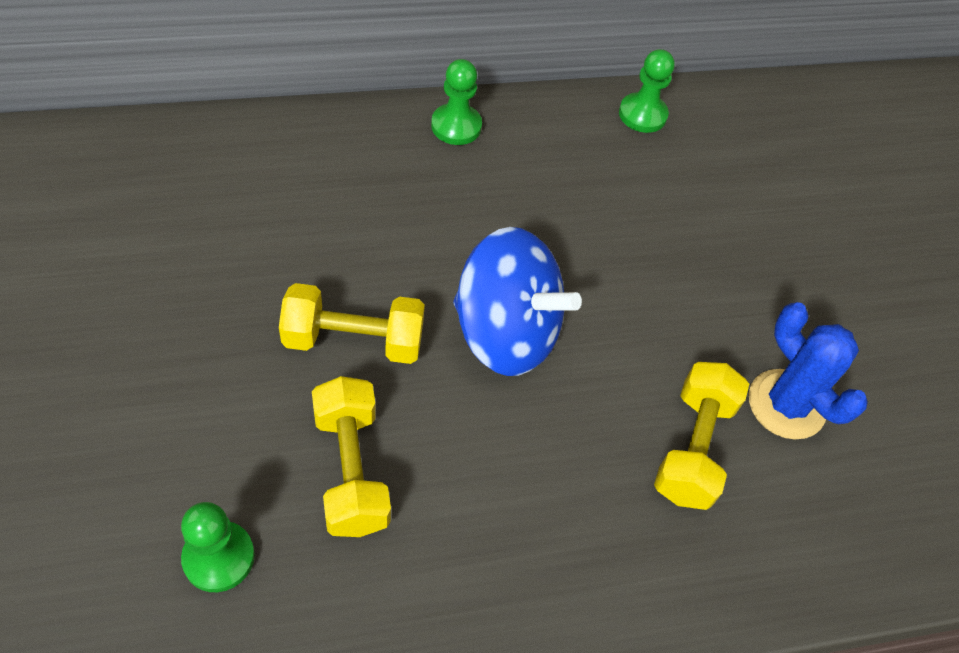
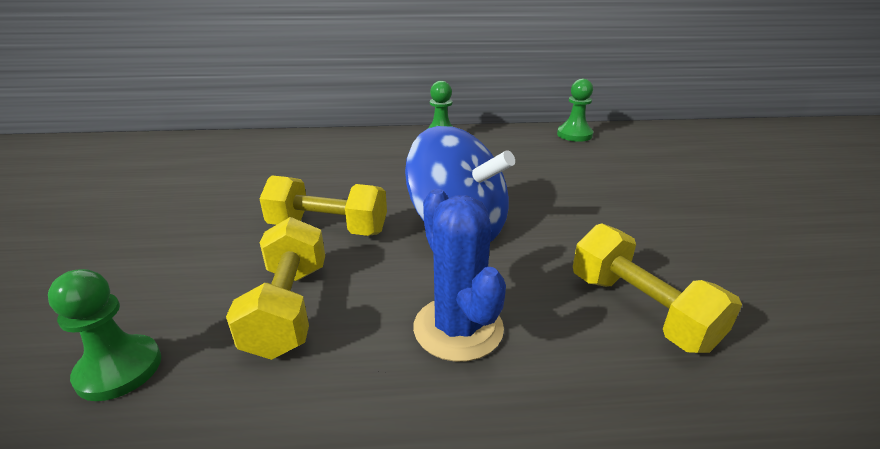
camera: 15 degrees right, 25 degrees down
(693, 448) = (640, 310): yellow dumbbell -> yellow dumbbell turned 60 degrees counterclockwise
(786, 404) = (734, 283): blue cactus -> blue cactus (458, 328)

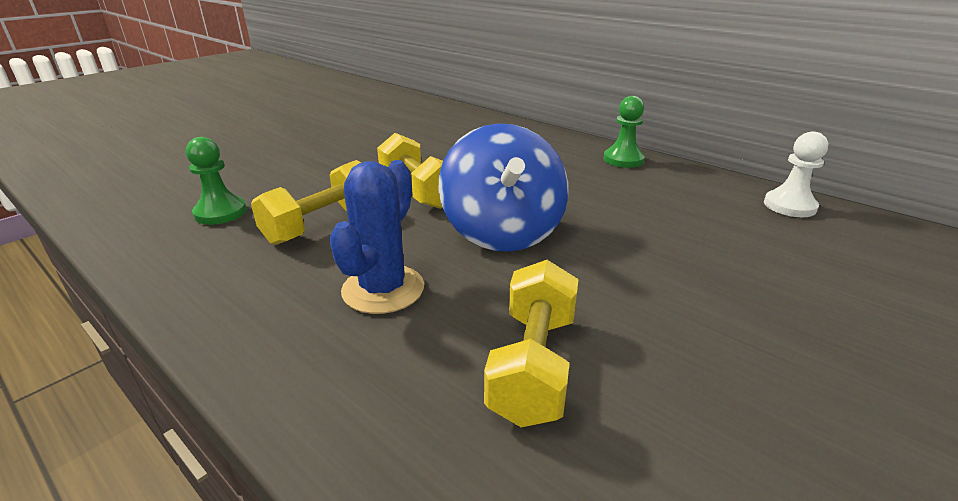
camera: 45 degrees right, 0 degrees up
(574, 135) = (789, 206): green pawn -> white pawn

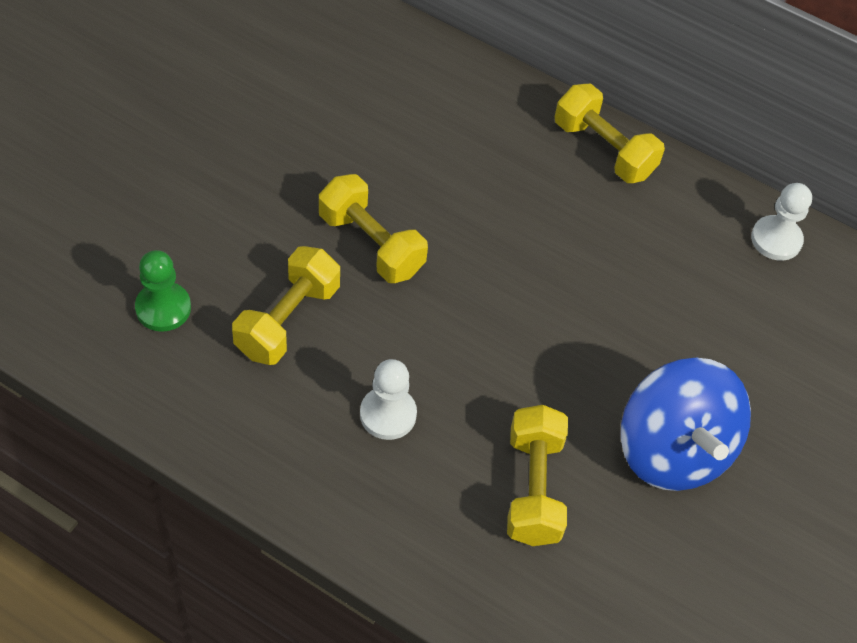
camera: 15 degrees left, 25 degrees up
(383, 289) = (388, 414): blue cactus -> white pawn
(502, 232) = (481, 315): blue spinning top -> blue spinning top (673, 450)
(623, 160) = (603, 150): green pawn -> yellow dumbbell

